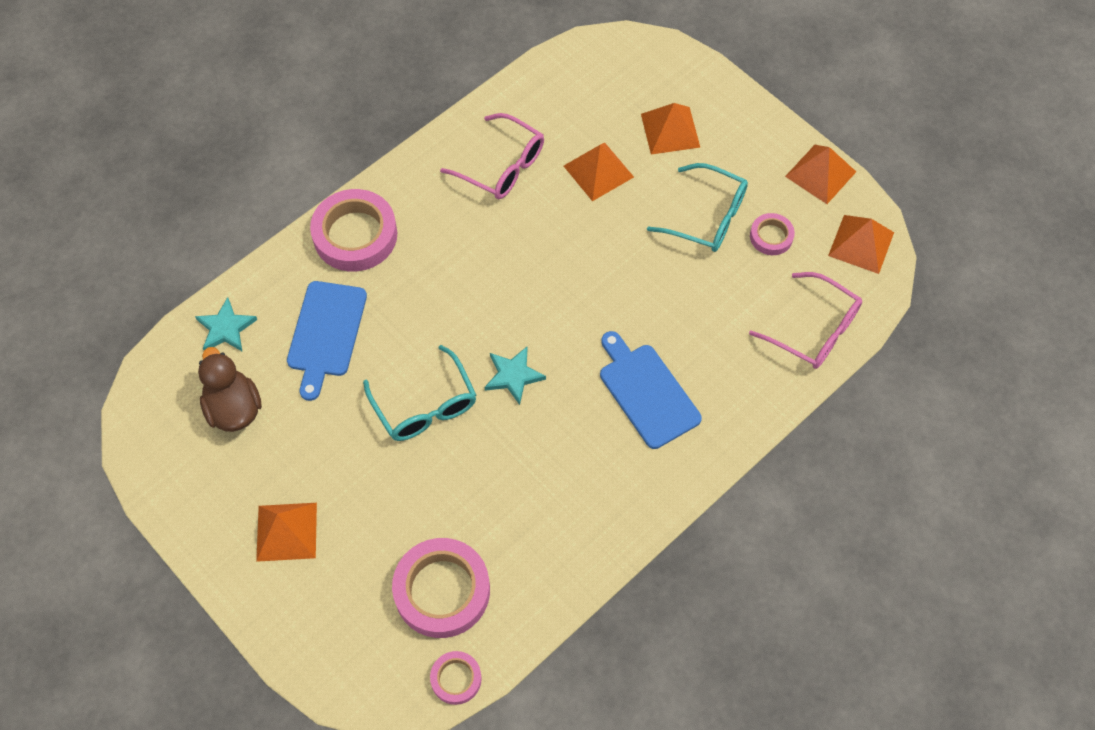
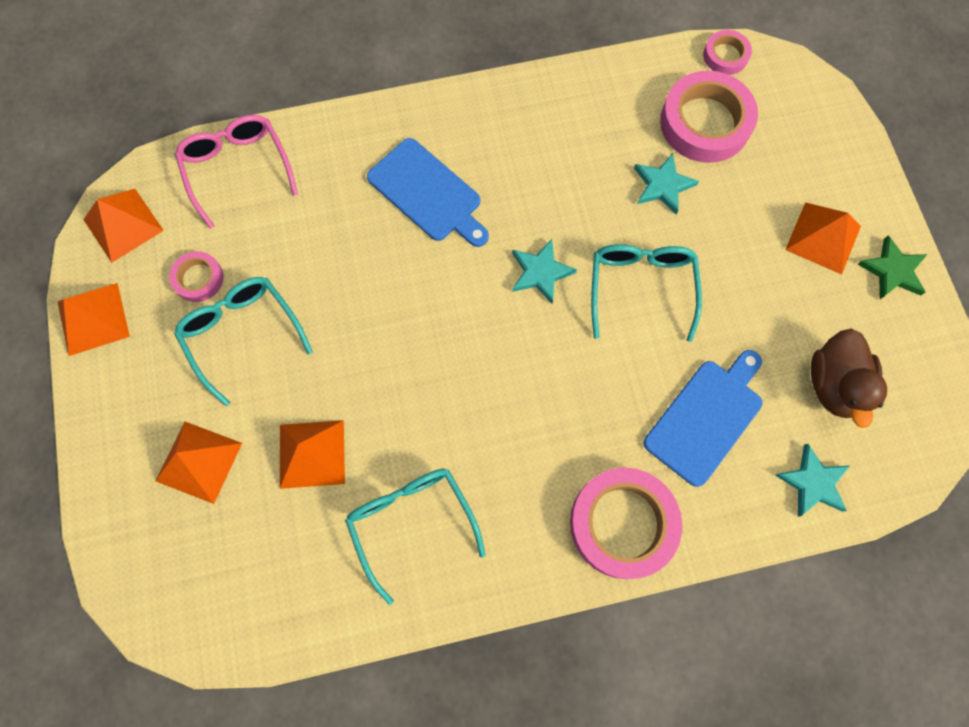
camera: 150 degrees left, 10 degrees up
(214, 532) = (892, 271): none -> green star
(451, 505) = (663, 185): none -> turquoise star
(502, 166) = (411, 522): pink glasses -> turquoise glasses
(646, 392) = (428, 193): blue cutting board -> blue cutting board turned 45 degrees counterclockwise

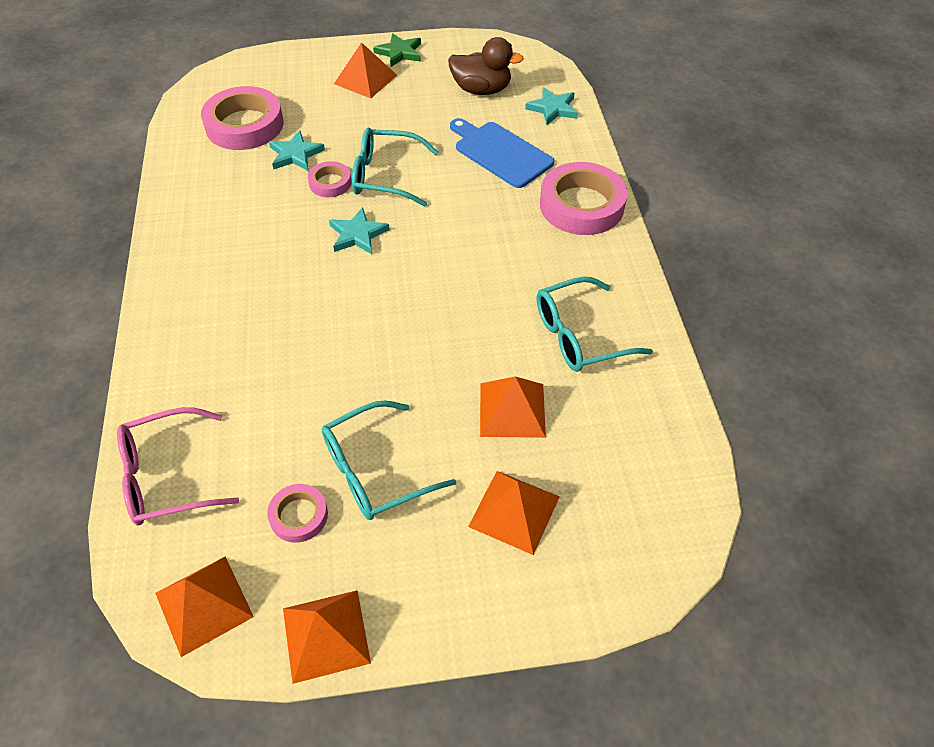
camera: 85 degrees left, 20 degrees down
(428, 193) = (253, 307): blue cutting board -> none
(725, 56) = (185, 107): pink tape -> pink tape (330, 183)

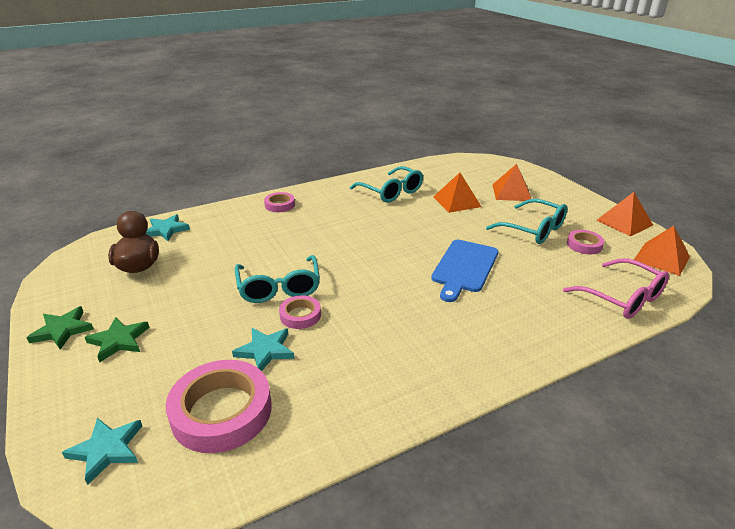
camera: 110 degrees left, 20 degrees down
(358, 234) = (357, 283): turquoise star -> turquoise star (107, 450)
(365, 79) = (118, 341): orange pyramid -> green star
(500, 153) = (231, 242): blue cutting board -> blue cutting board (464, 268)
(581, 205) = (280, 205): pink tape -> pink tape, size x0.51

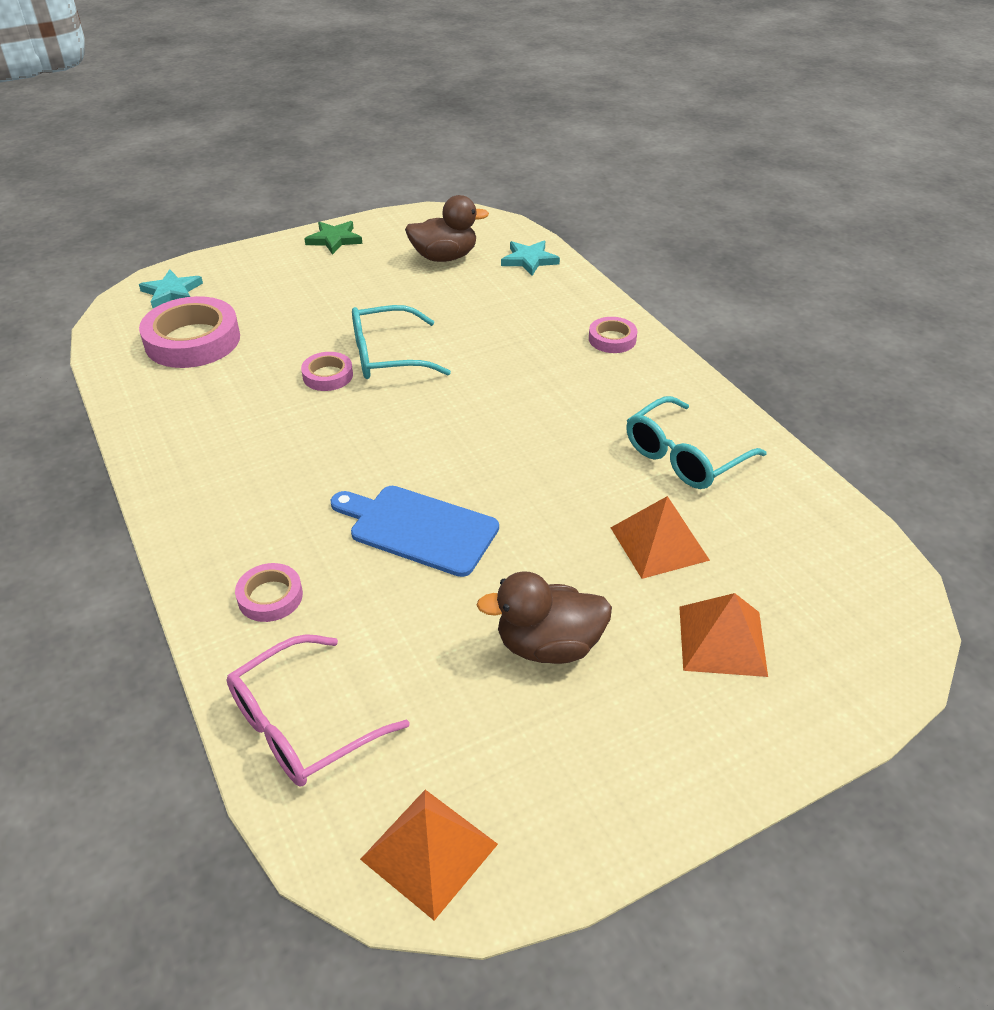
camera: 90 degrees right, 10 degrees up
(118, 341) = (310, 271): green star -> none
(265, 350) = (271, 356): turquoise star -> none
(533, 230) = (548, 645): turquoise glasses -> brown duck
(584, 245) = (488, 718): pink tape -> pink tape (270, 597)
(624, 222) = (595, 834): orange pyramid -> none

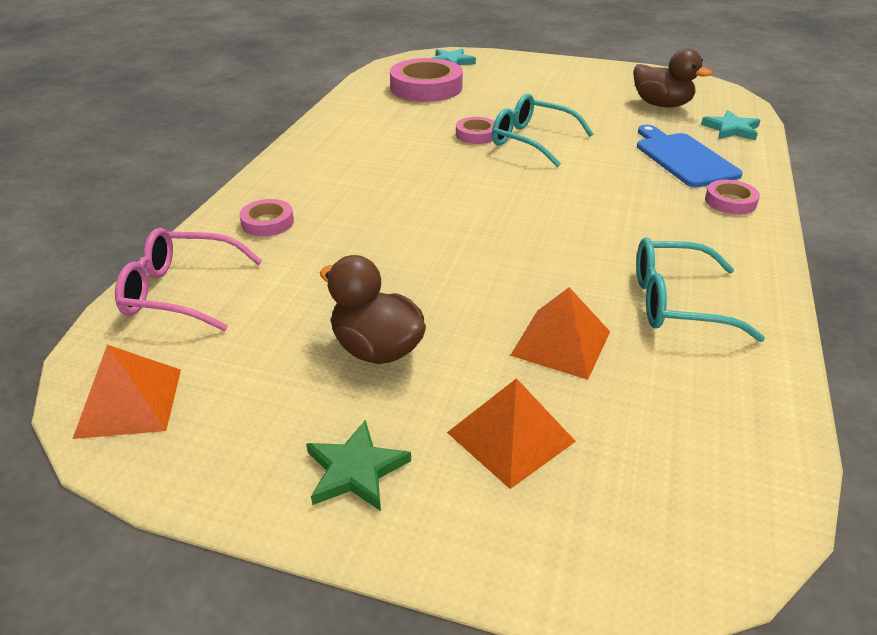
camera: 45 degrees right, 5 degrees down
(334, 239) = (594, 70): green star -> green star (356, 470)
(418, 529) = (402, 236): blue cutting board -> blue cutting board (683, 158)

